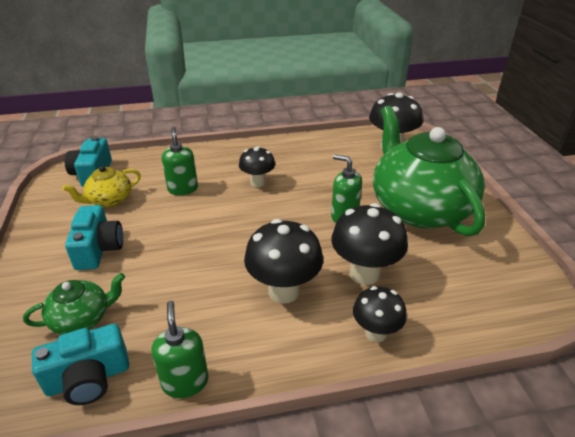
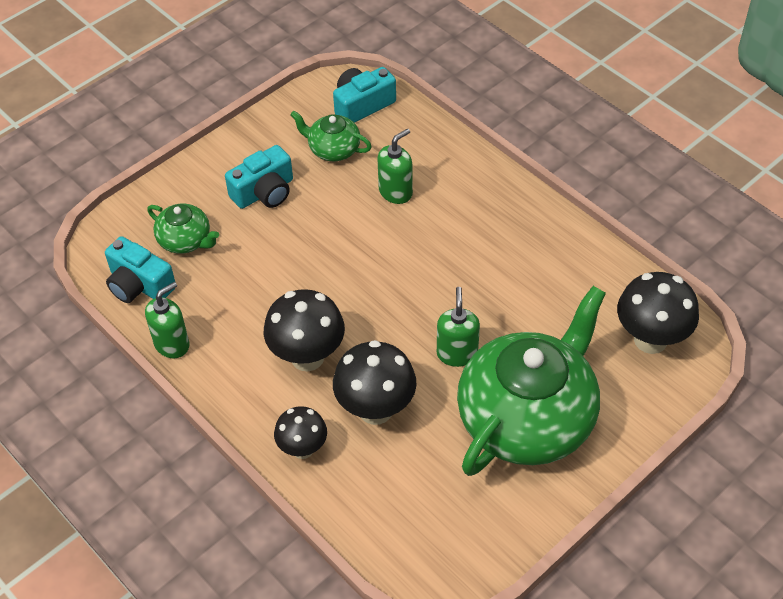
camera: 60 degrees right, 15 degrees up
(109, 200) = (333, 149): yellow teapot -> green teapot
(257, 182) = (458, 247): black mushroom -> none

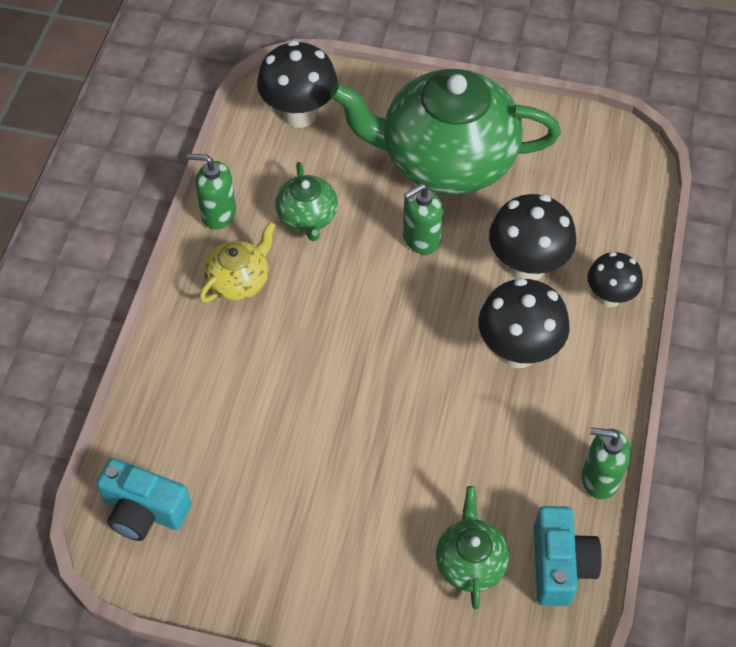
camera: 125 degrees left, 5 degrees up
(264, 192) = (347, 527): turquoise camera -> none
(333, 149) = (235, 497): green teapot -> green teapot (307, 217)
(395, 192) = (259, 397): green soap dispenser -> green soap dispenser (218, 213)
(503, 224) = (239, 280): none -> yellow teapot

